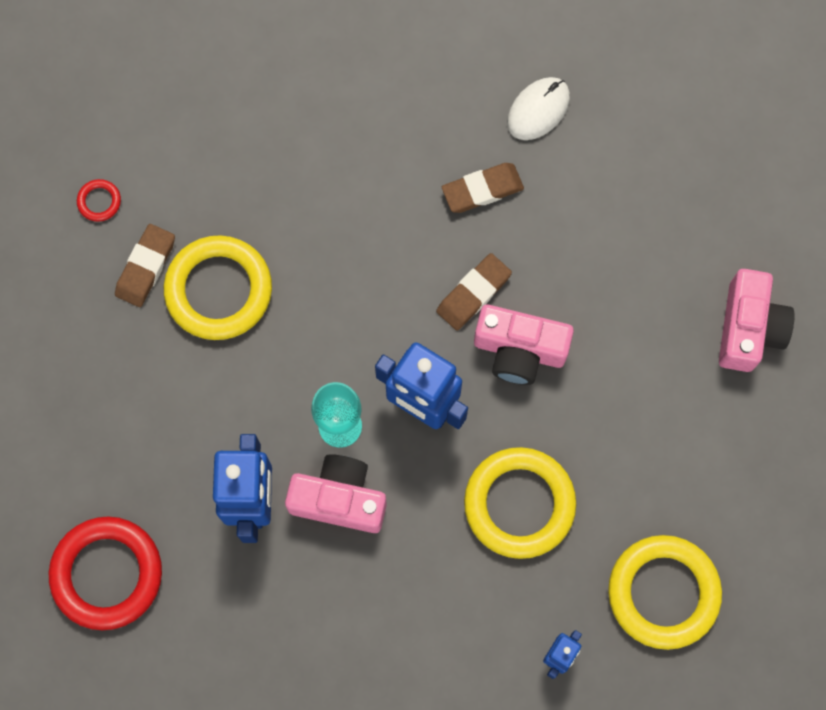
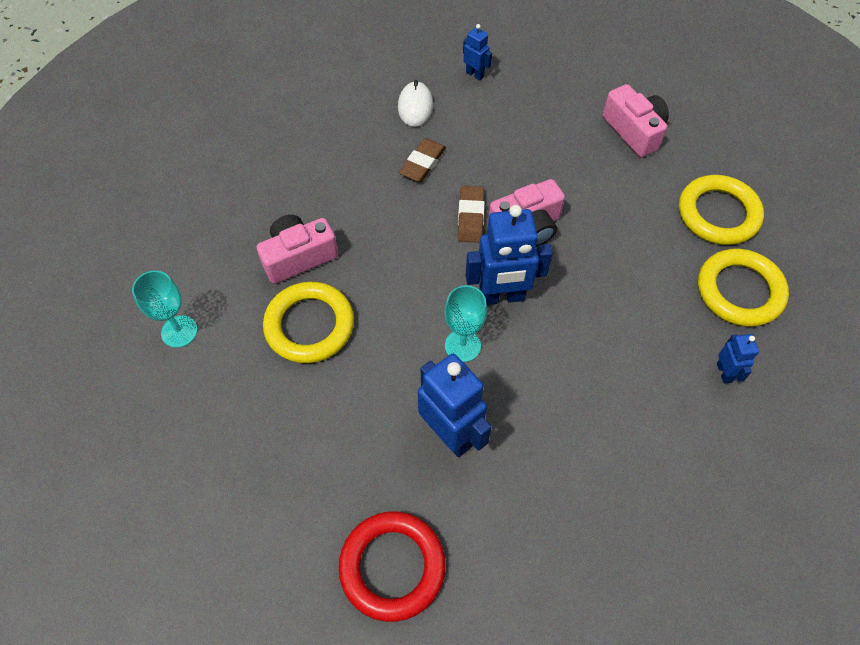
camera: 40 degrees left, 15 degrees down
(99, 201) = (179, 331): red ring -> turquoise goblet
(146, 267) = (246, 347): brown eraser -> none
(339, 499) = (504, 388): pink camera -> pink camera (298, 257)
(519, 504) = (612, 306): yellow ring -> yellow ring (718, 214)
(643, 116) = (475, 74): none -> blue robot

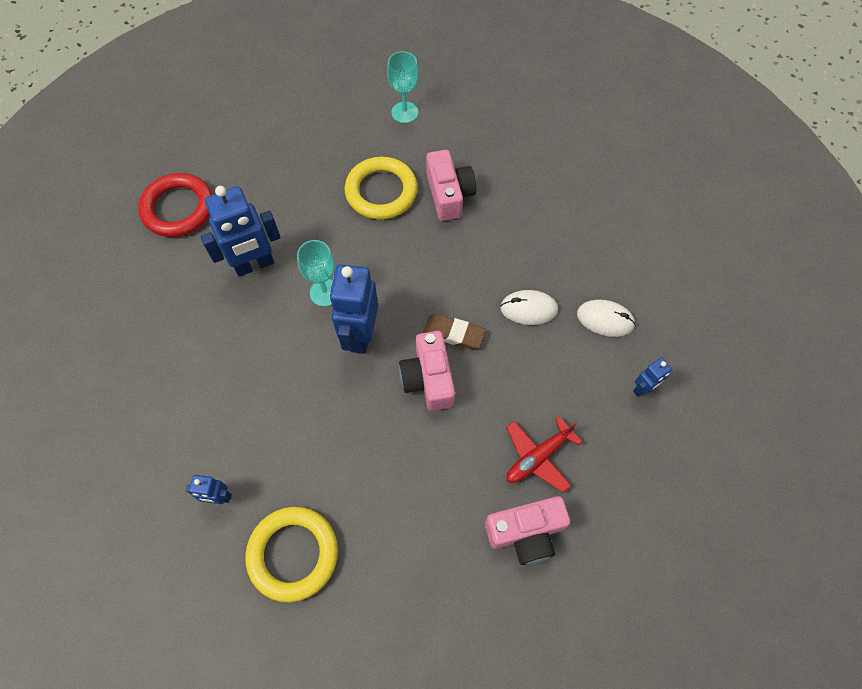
camera: 105 degrees right, 5 degrees up
(423, 163) = (528, 309): brown eraser -> white mouse
(567, 133) = (538, 457): none -> red plane
(718, 214) = (389, 577): yellow ring -> none

